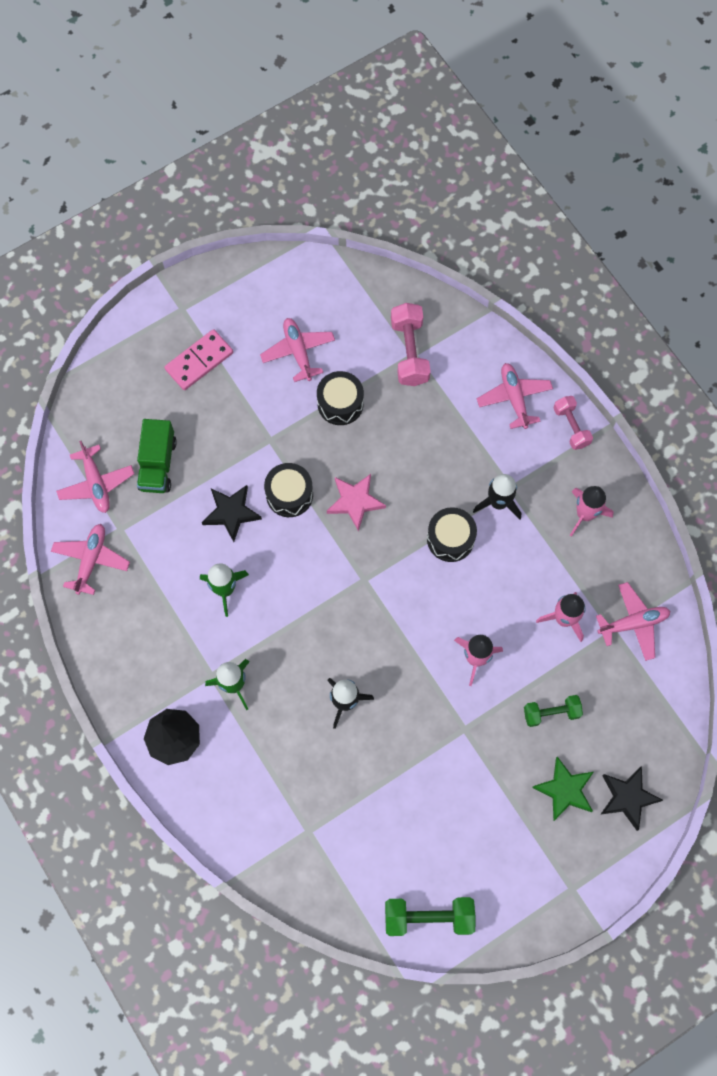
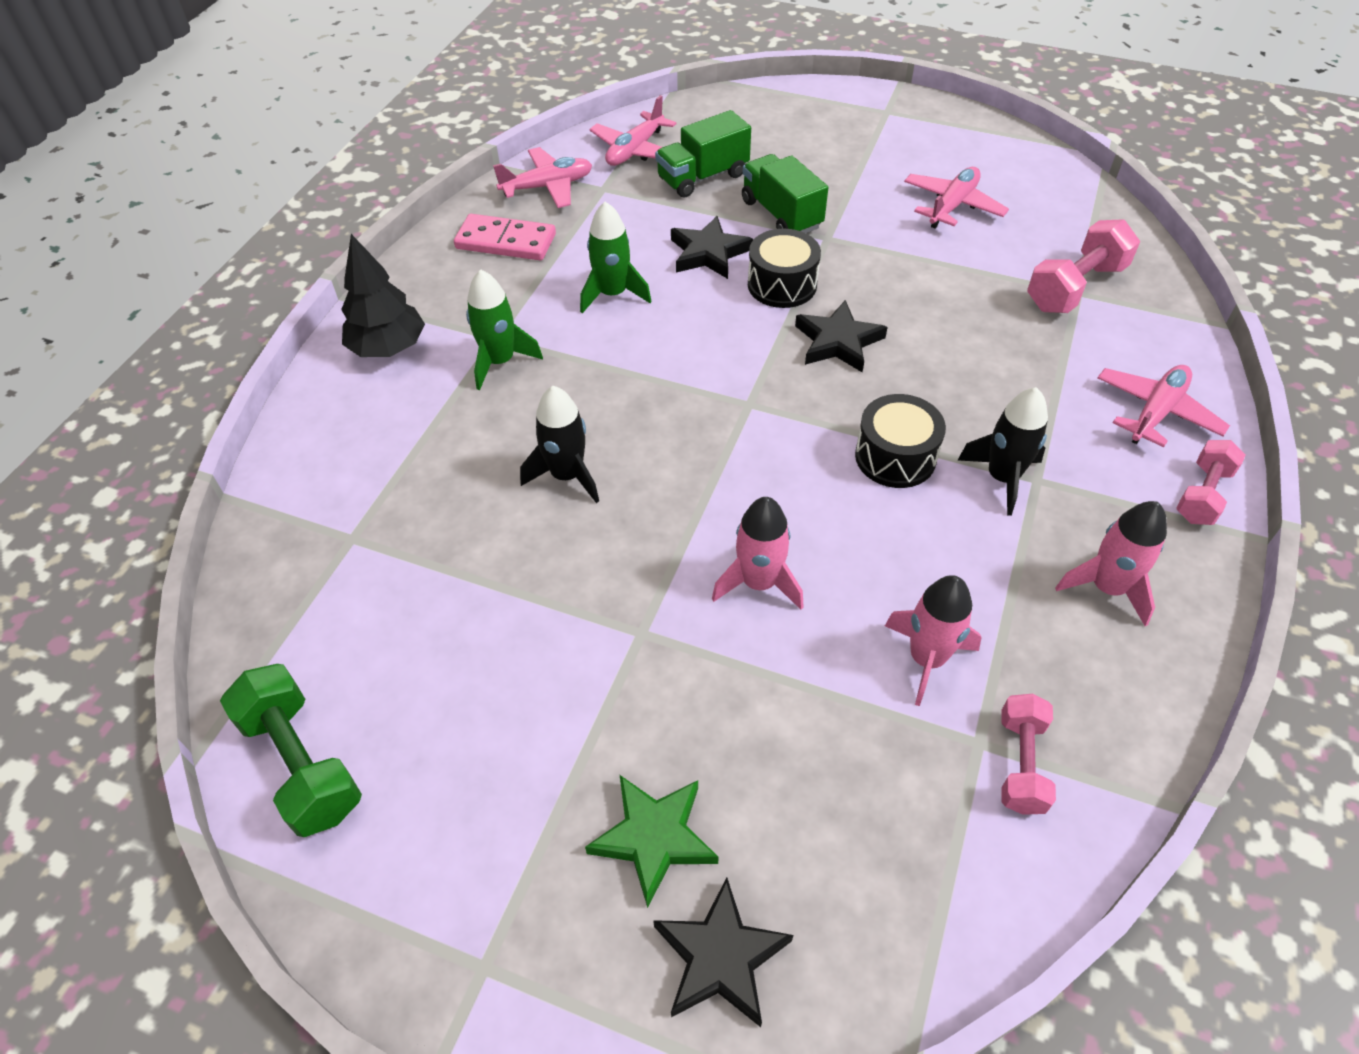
camera: 55 degrees right, 20 degrees down
(199, 361) = (848, 148): pink domino -> pink domino (506, 241)
(229, 448) = (781, 214): none -> green truck
(340, 403) = (938, 267): black drum -> none
(355, 501) = (838, 341): pink star -> black star
(551, 713) = (765, 734): green dumbbell -> none
(633, 623) = (1021, 763): pink plane -> pink dumbbell

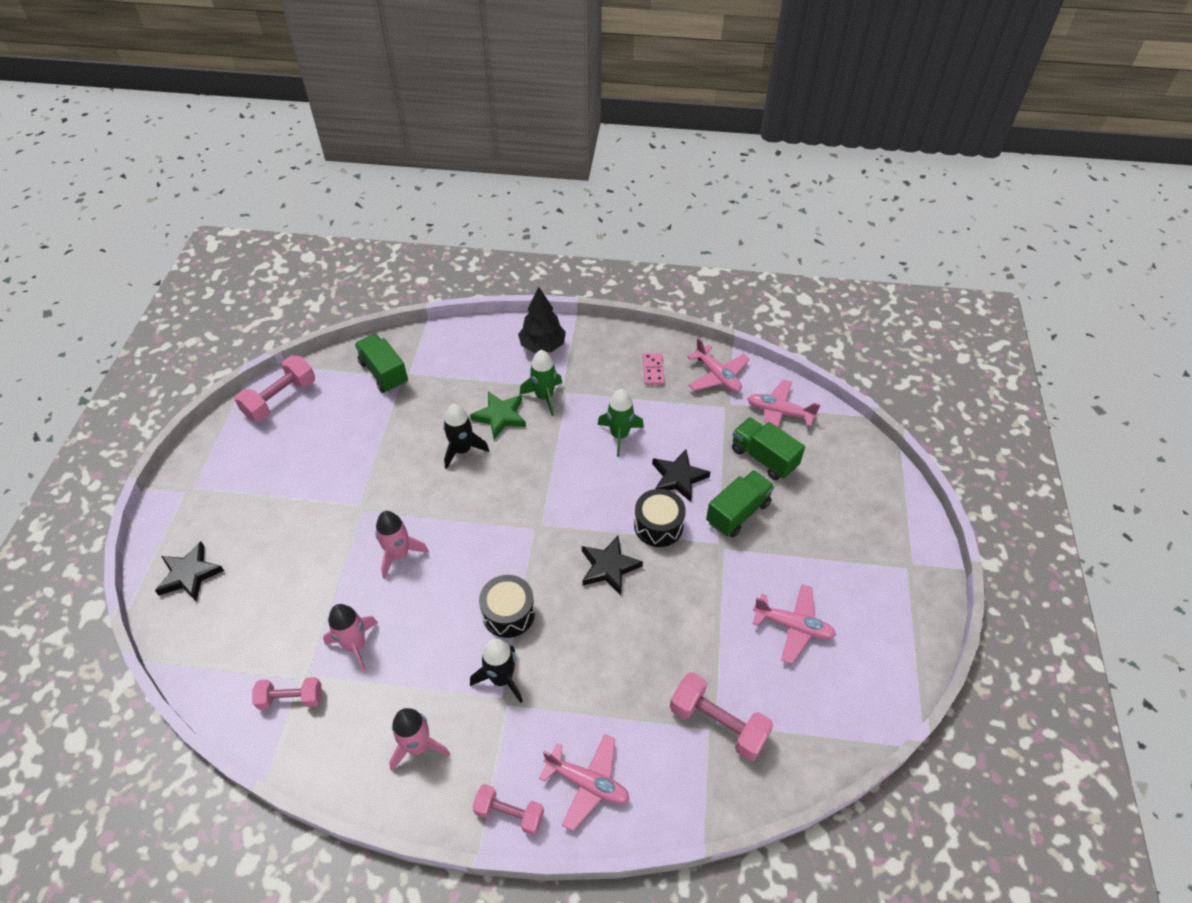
camera: 75 degrees right, 0 degrees up
(302, 763) = (280, 399): green dumbbell -> pink dumbbell
(329, 571) = (384, 373): none -> green truck
(506, 241) = (653, 370): pink domino -> pink domino, size x0.65
(654, 837) = (246, 537): green star -> green star (500, 416)

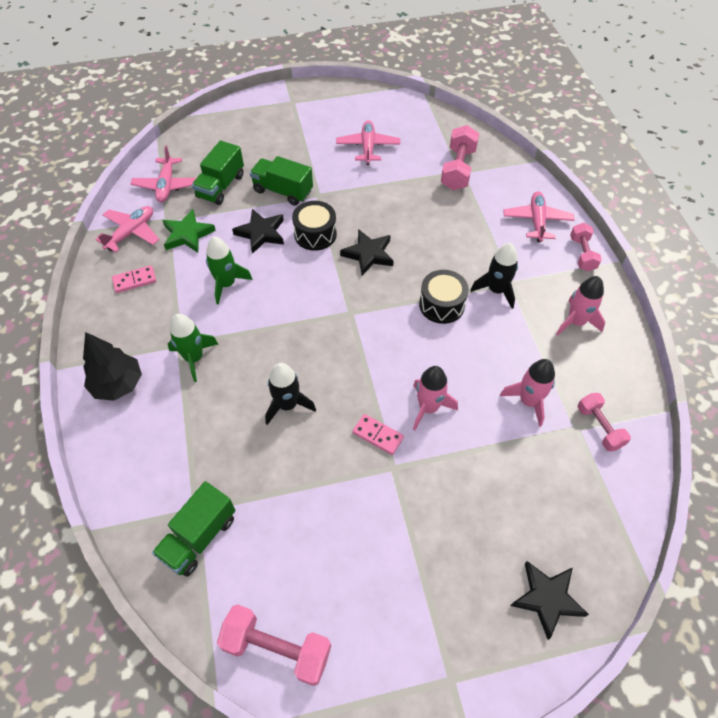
camera: 110 degrees left, 5 degrees up
(396, 506) = (377, 435): none -> pink domino
(500, 416) = (232, 388): green star -> green star (187, 234)

